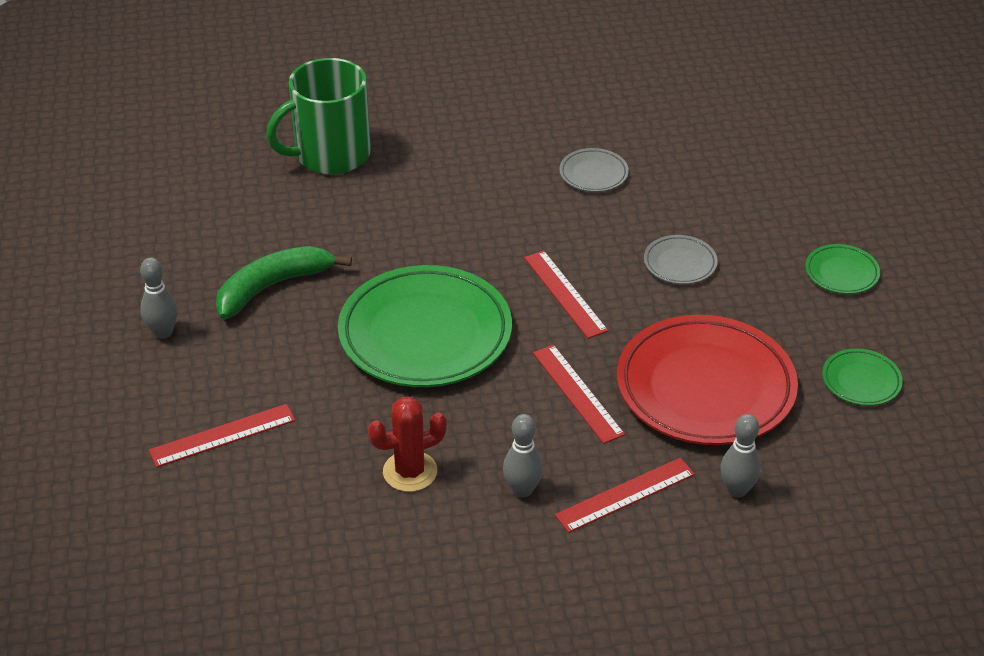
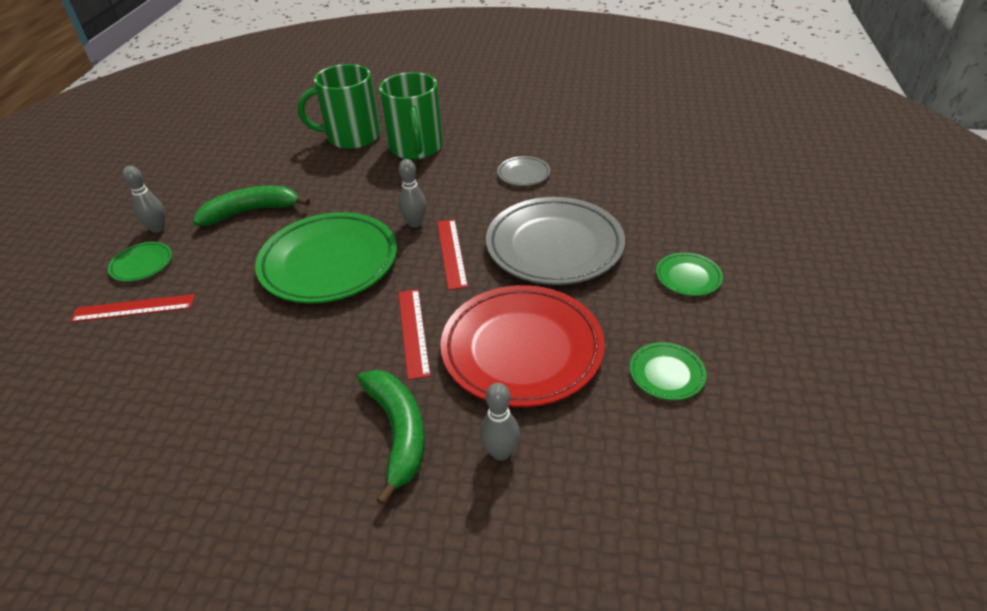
camera: 20 degrees right, 0 degrees up
(184, 382) = (142, 264): none -> green plate
(410, 471) = (241, 368): red cactus -> none
(431, 157) = (416, 148): none -> green mug
(522, 490) = (316, 405): grey bowling pin -> grey bowling pin (415, 223)
(625, 495) = (398, 432): red ruler -> green banana
(680, 263) = (554, 246): grey plate -> grey plate, size x2.26

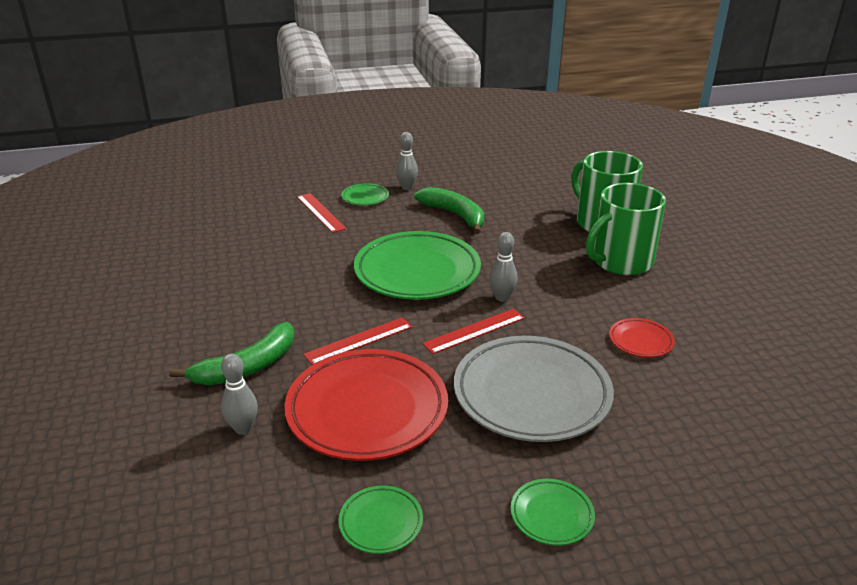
camera: 65 degrees right, 10 degrees down
(523, 174) = (640, 341): grey plate -> red plate

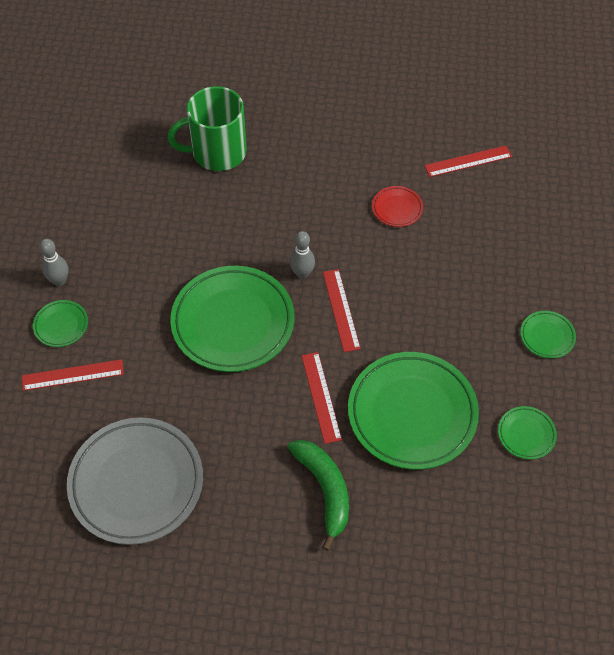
camera: 70 degrees left, 25 degrees up
(243, 428) = (404, 505): grey bowling pin -> none
(367, 410) = (412, 413): red plate -> green plate
(455, 215) = (142, 258): green banana -> none
(531, 394) = (432, 301): grey plate -> grey plate (136, 483)
(620, 262) = (286, 170): green mug -> none
(767, 382) = (468, 161): none -> red ruler

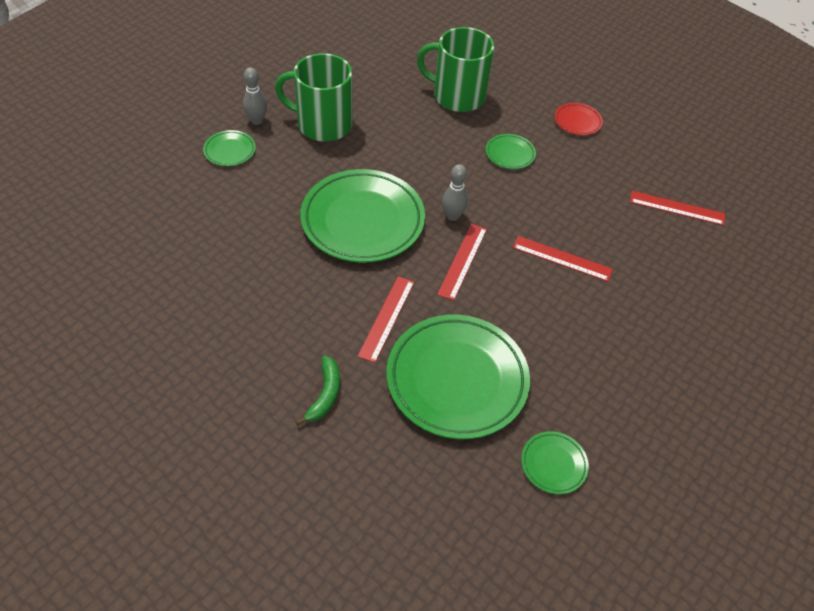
camera: 30 degrees right, 5 degrees down
(72, 375) = (206, 189): red ruler -> red ruler (562, 258)
(122, 250) = (322, 124): none -> green mug
(136, 483) = (180, 293): grey plate -> none
(325, 490) = (325, 394): green banana -> green banana, size x0.64
(397, 208) = (579, 211): red plate -> red plate (577, 122)
(547, 336) = (643, 391): green plate -> green plate (510, 154)

